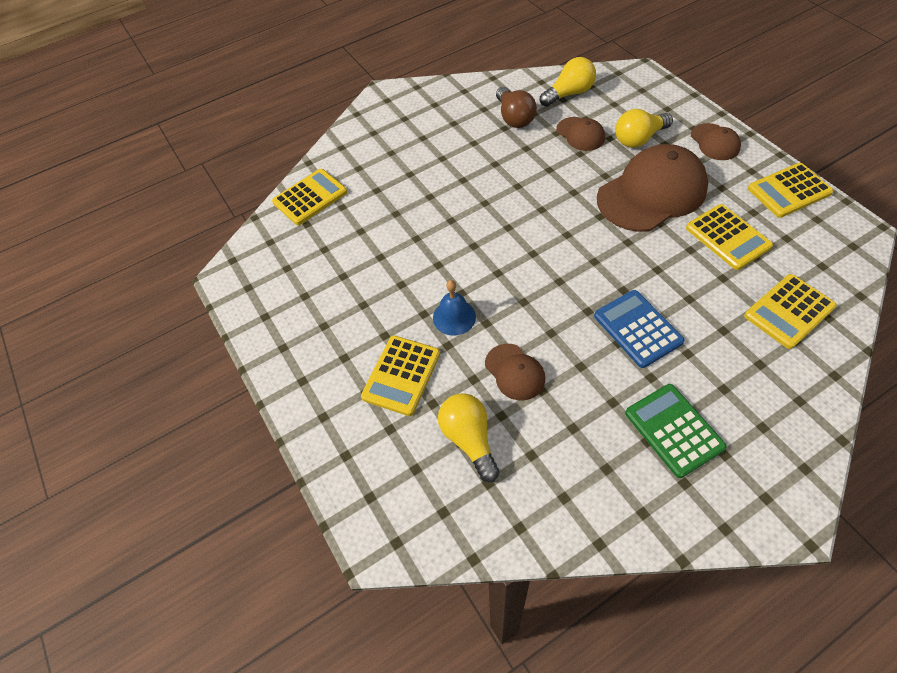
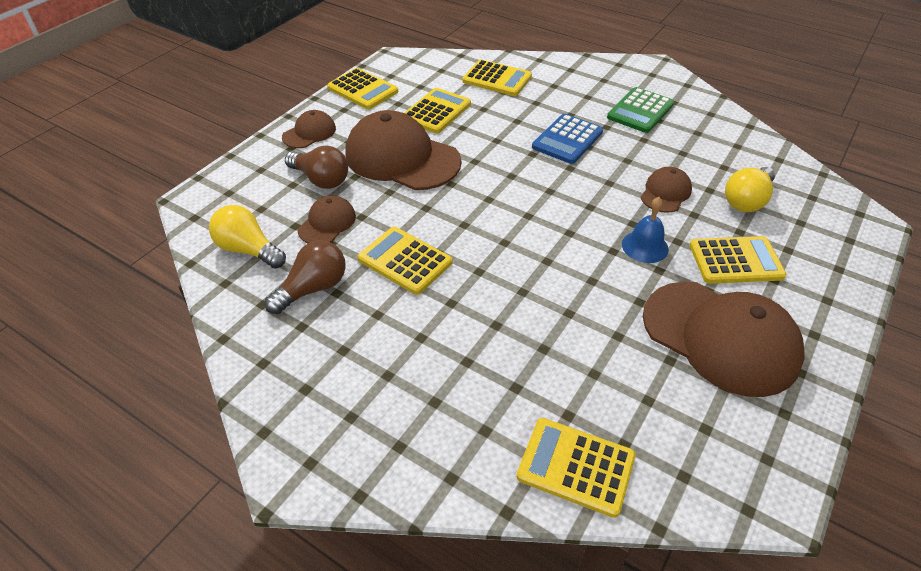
camera: 120 degrees left, 10 degrees down
(340, 316) = (720, 337): none -> brown cap
(517, 166) = (405, 261): none -> yellow calculator
(638, 139) = (321, 180): yellow light bulb -> brown light bulb

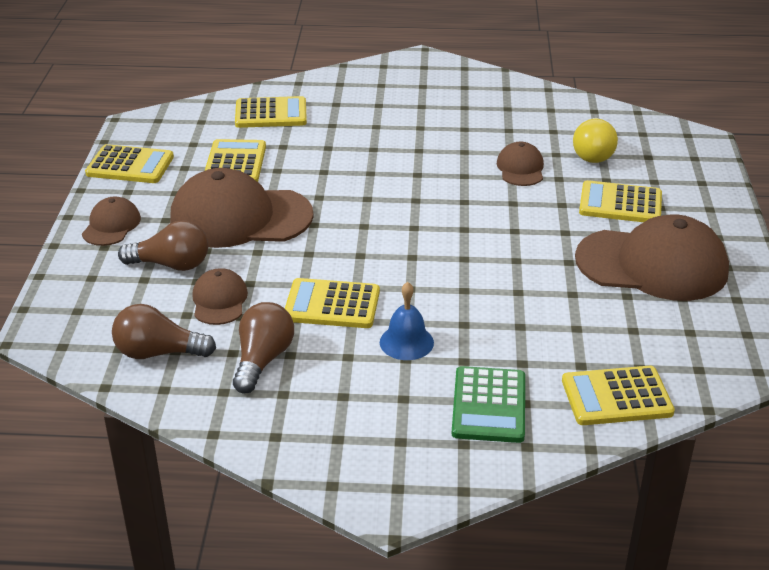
camera: 30 degrees left, 10 degrees down
(248, 250) = (158, 353): yellow light bulb -> brown light bulb
(567, 139) = (393, 150): blue calculator -> none
(640, 111) = (440, 104): green calculator -> green calculator (489, 405)
(645, 246) = (538, 218): blue bell -> blue bell (406, 342)
(735, 261) = (620, 204): yellow calculator -> yellow calculator turned 135 degrees counterclockwise

